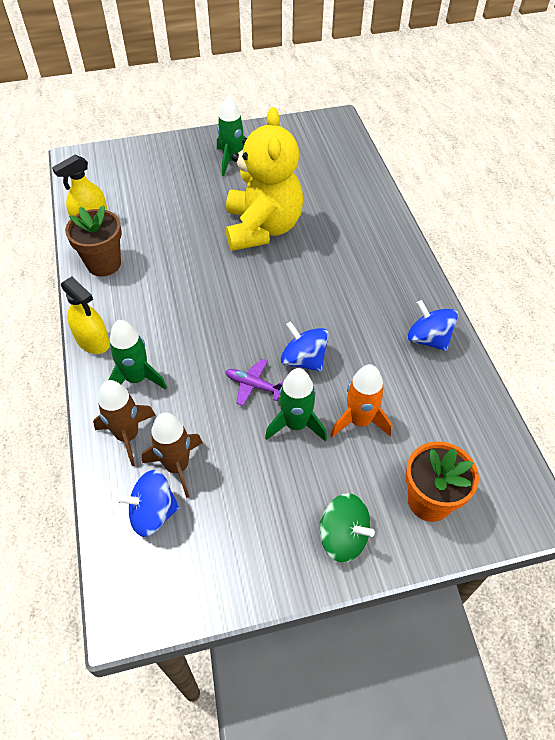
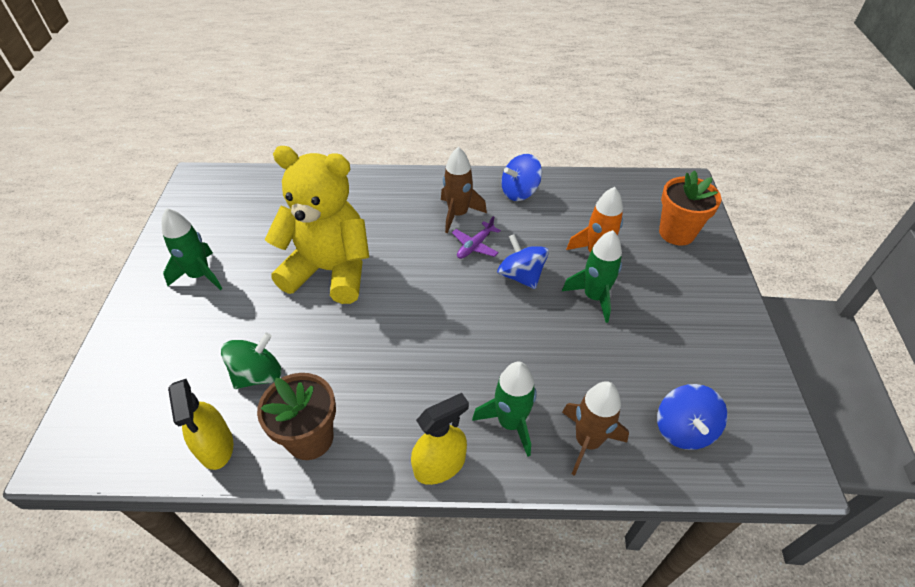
camera: 75 degrees left, 5 degrees down
(177, 466) = (631, 399): brown rocket -> brown rocket (458, 214)
(253, 385) = (543, 319): purple plane -> purple plane (475, 246)
(303, 360) = (521, 276): blue spinning top -> blue spinning top turned 90 degrees clockwise
(343, 537) = (708, 291): green spinning top -> green spinning top (258, 375)

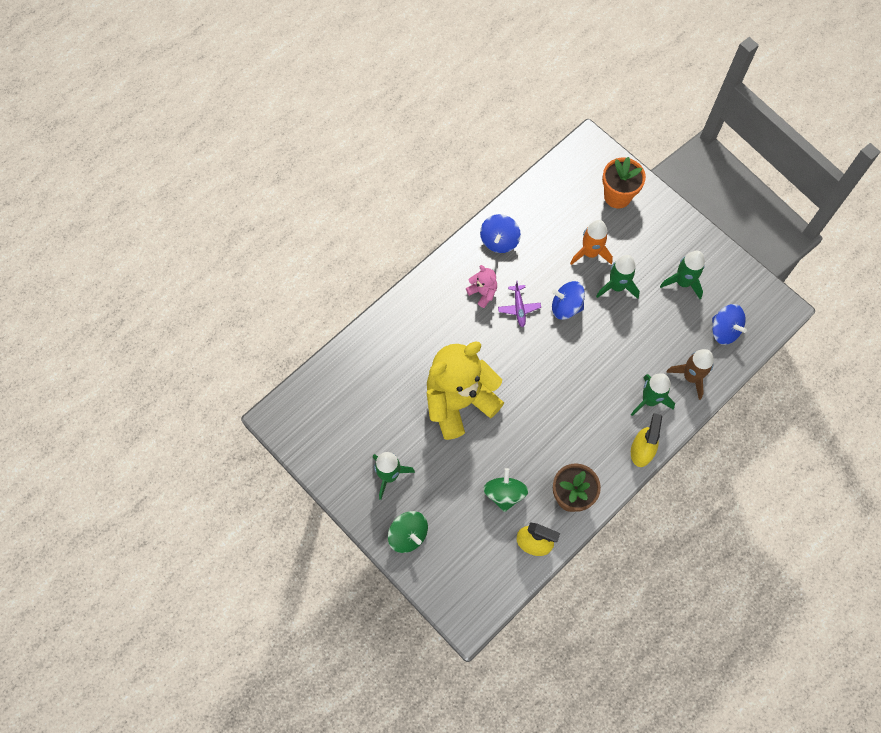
camera: 45 degrees left, 20 degrees up
(141, 331) = (408, 535): none -> green spinning top
(458, 214) = (483, 293): brown rocket -> pink teddy bear
(676, 346) = (683, 282): none -> green rocket

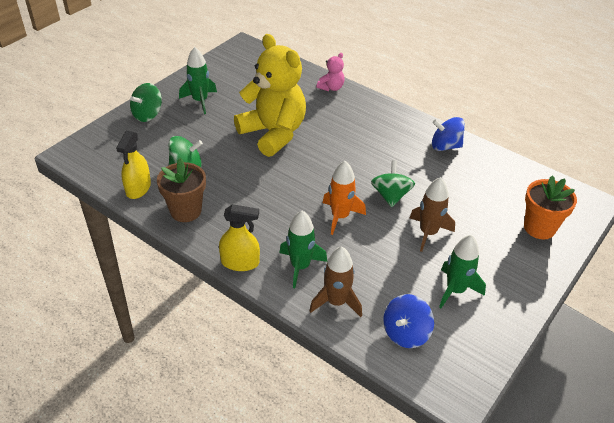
camera: 80 degrees right, 25 degrees down
(483, 293) = (386, 140): pink teddy bear -> pink teddy bear (331, 87)
(519, 308) = (378, 163): purple plane -> none
(566, 307) = (391, 196): blue spinning top -> green spinning top
(590, 253) = (460, 210): orange rocket -> orange rocket (340, 216)
(617, 286) = (428, 233): green rocket -> brown rocket

